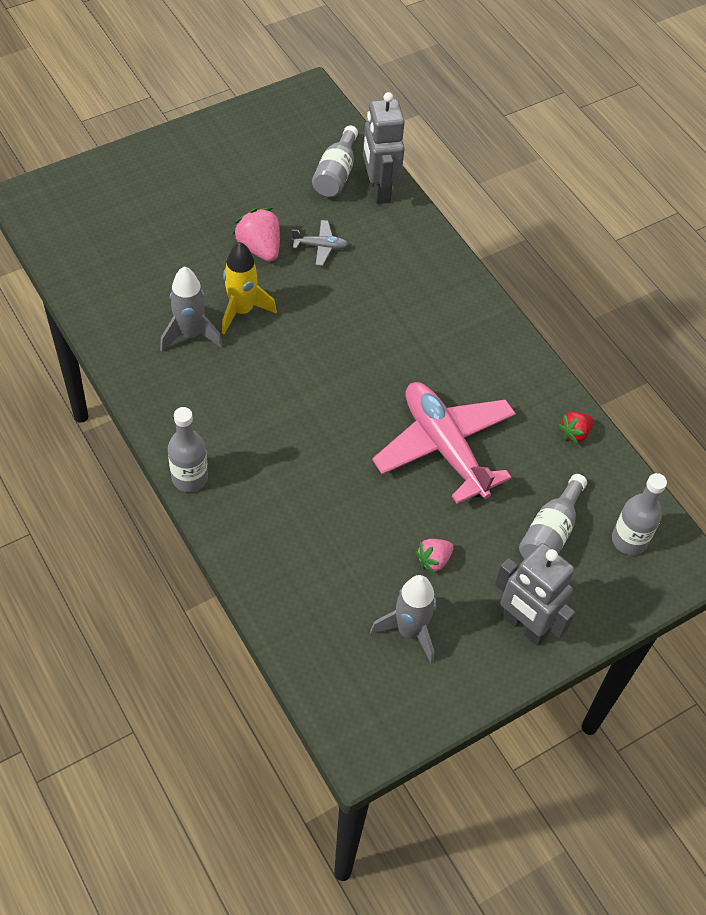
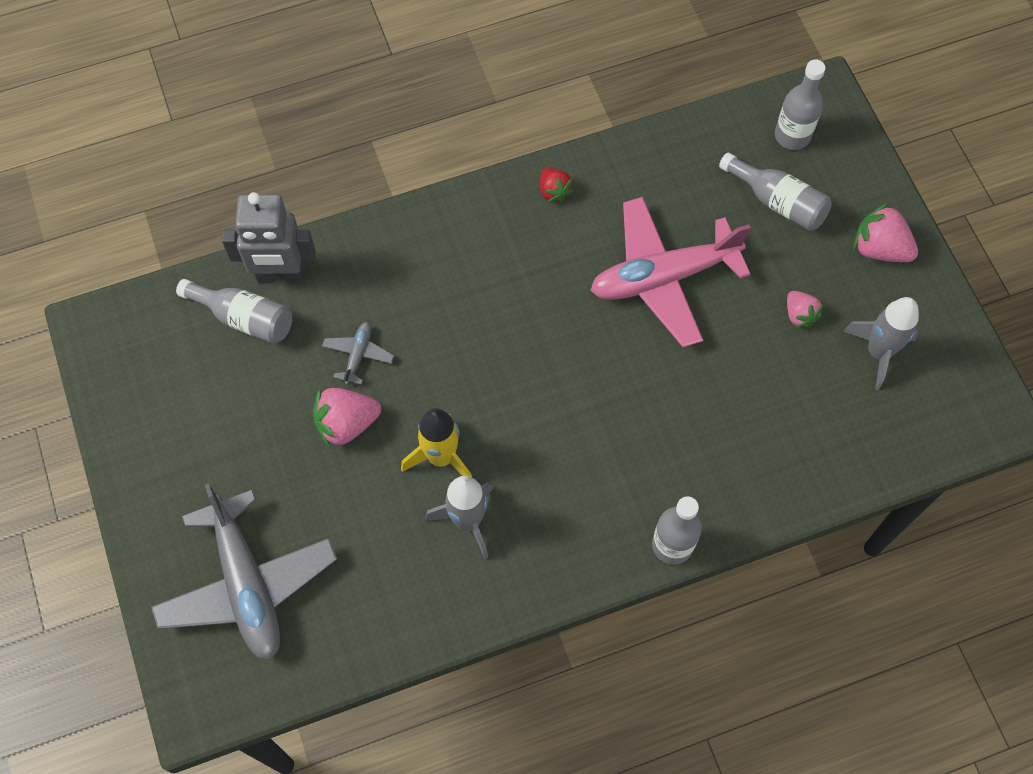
camera: 75 degrees left, 10 degrees up
(121, 210) = (247, 584): none -> grey plane
(524, 626) = (879, 248): grey robot -> pink strawberry
(575, 433) = (661, 152): red strawberry -> red strawberry (554, 191)

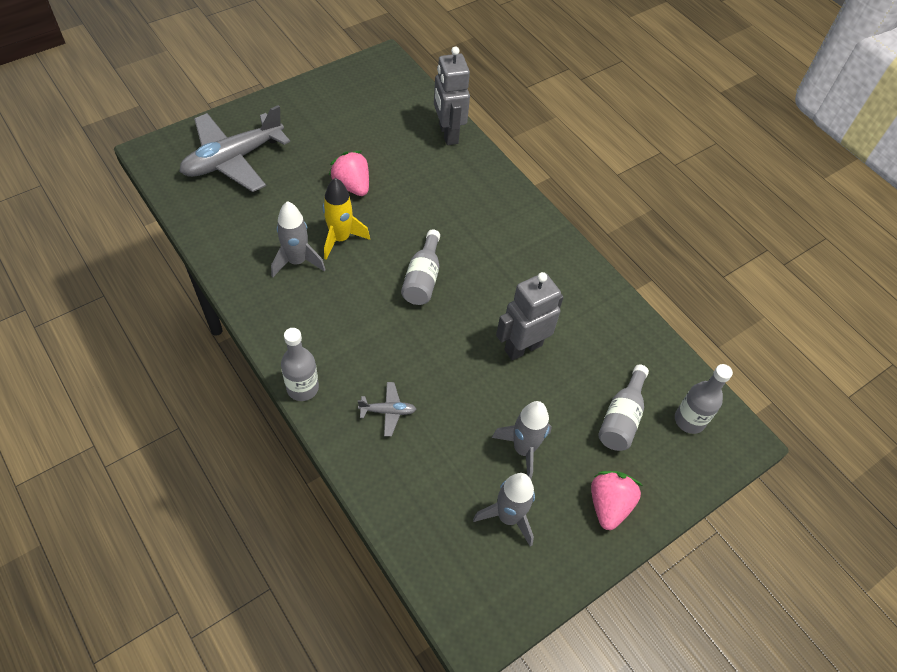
camera: 70 degrees right, 10 degrees down
(244, 318) = (412, 123): grey bottle -> grey bottle (422, 278)
(358, 355) = (403, 182): grey plane -> grey plane (388, 411)
(554, 191) = (569, 266): red strawberry -> none
(663, 277) = (523, 347): pink plane -> grey robot
(799, 315) = (523, 449): pink strawberry -> grey rocket

